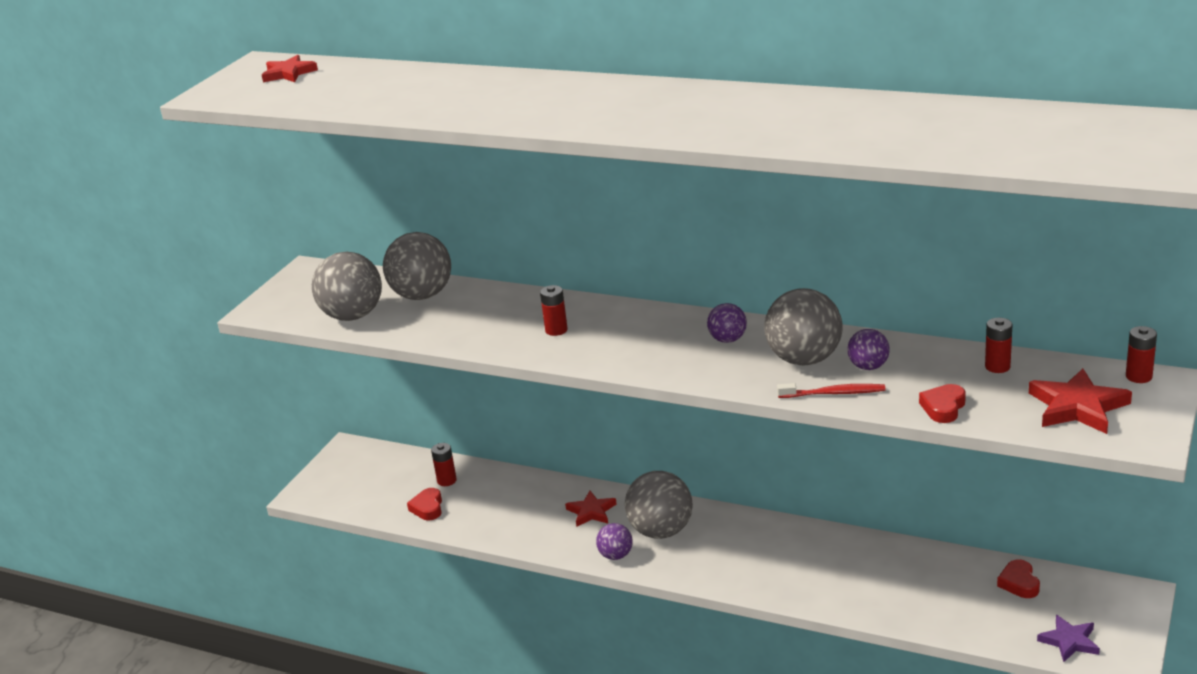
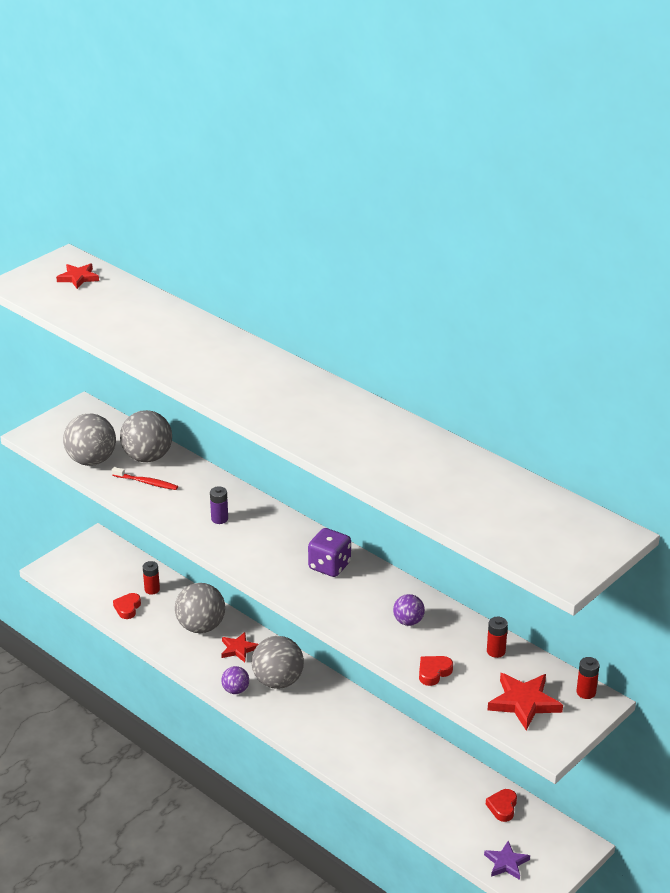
camera: 15 degrees right, 5 degrees up
(556, 330) = (219, 519): red battery -> purple battery
(727, 339) = (329, 566): purple ball -> purple dice
(804, 359) = (369, 601): grey ball -> grey ball (201, 626)
(834, 393) = (369, 636): red toothbrush -> red toothbrush (146, 482)

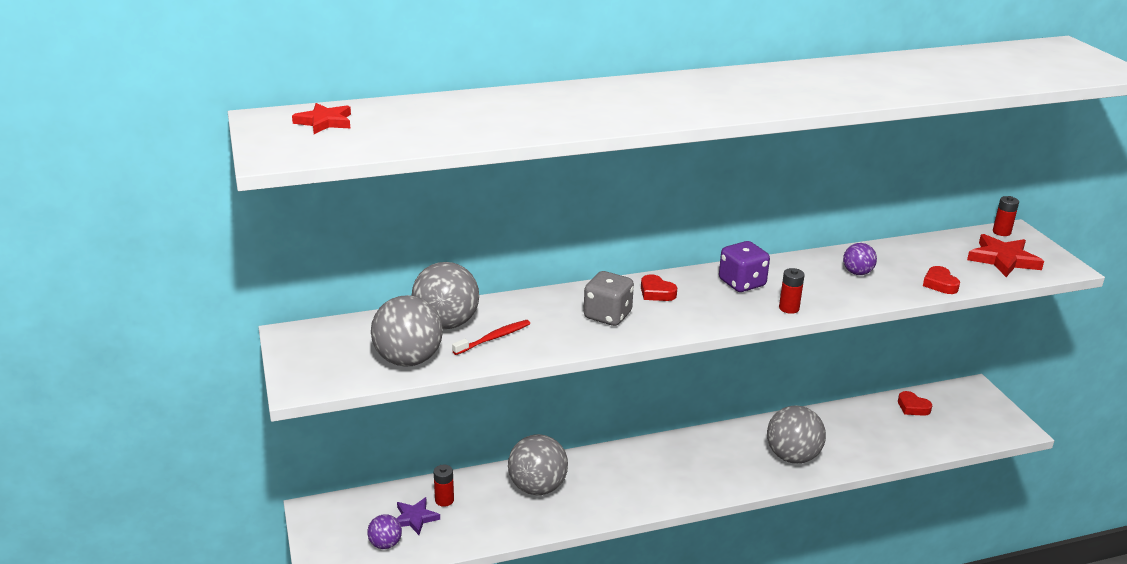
camera: 60 degrees left, 5 degrees down
(127, 608) = (457, 529): red heart -> red heart (656, 292)
(219, 519) = (607, 315): purple battery -> grey dice
(235, 690) = (655, 499): purple ball -> purple ball (385, 544)
(238, 649) = (594, 475): red star -> none
(278, 681) = (663, 468): grey ball -> grey ball (792, 457)
(496, 651) = (925, 249): red battery -> red battery (789, 308)
(506, 863) = (980, 430): purple star -> purple star (415, 518)

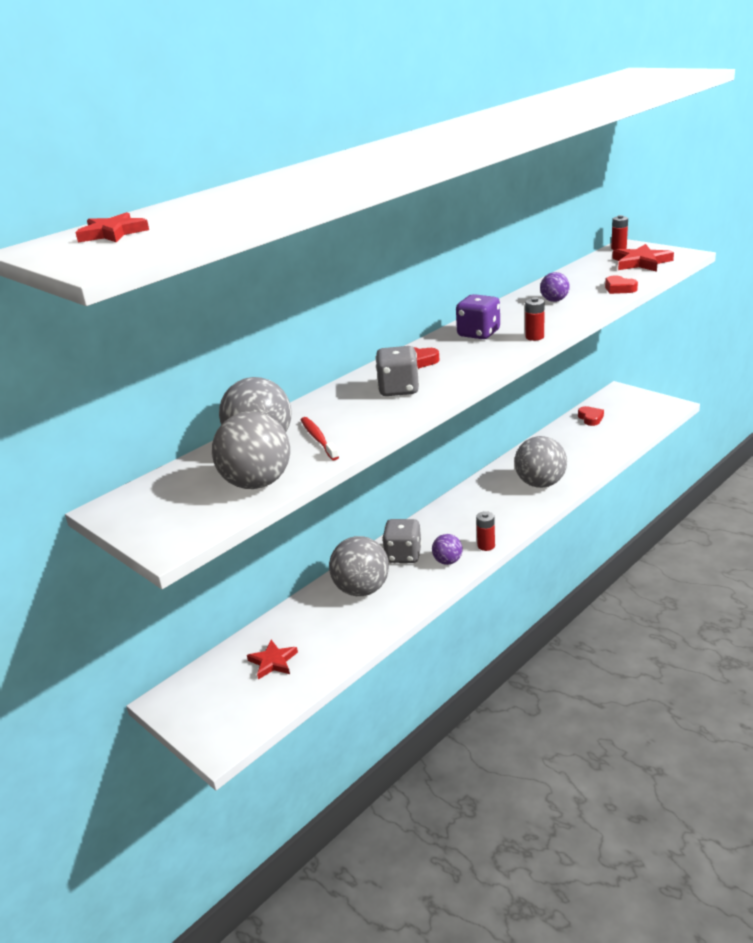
camera: 25 degrees left, 0 degrees up
(385, 544) = (264, 695): purple ball -> purple ball (447, 561)
(415, 518) = (273, 662): purple star -> red star
(444, 500) = (287, 635): red battery -> red battery (486, 546)
(494, 338) = (318, 439): red toothbrush -> red toothbrush turned 45 degrees counterclockwise
(600, 471) = (403, 555): none -> grey dice
(912, 407) = (590, 418): red heart -> red heart turned 120 degrees counterclockwise

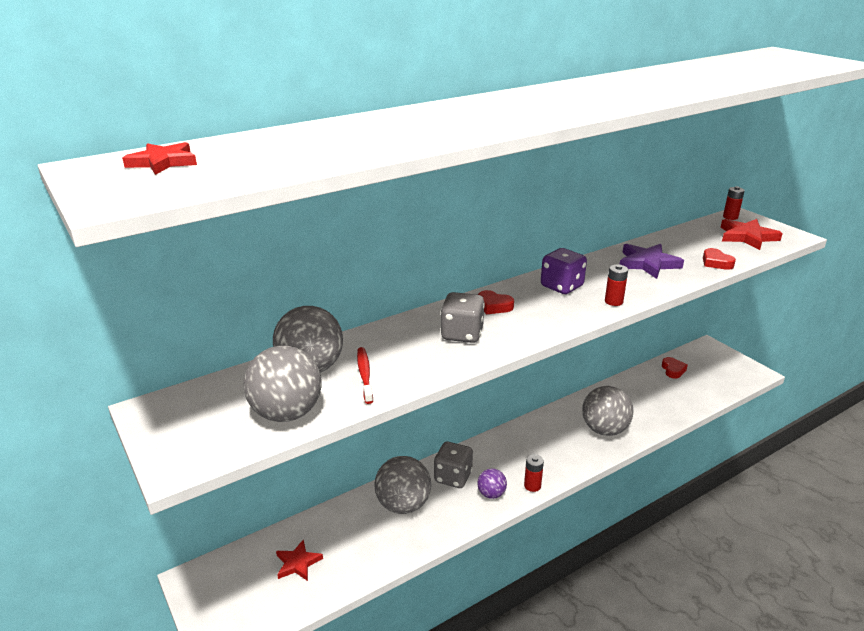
camera: 10 degrees right, 0 degrees up
(554, 300) = (647, 263): purple ball -> purple star

